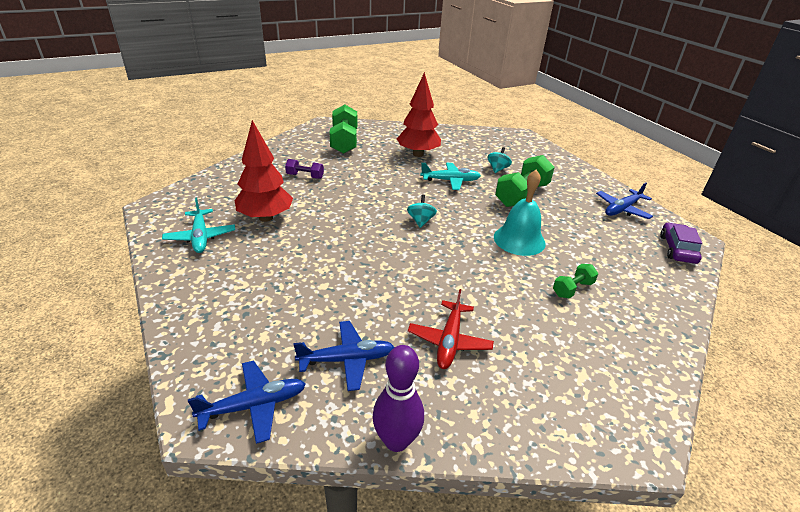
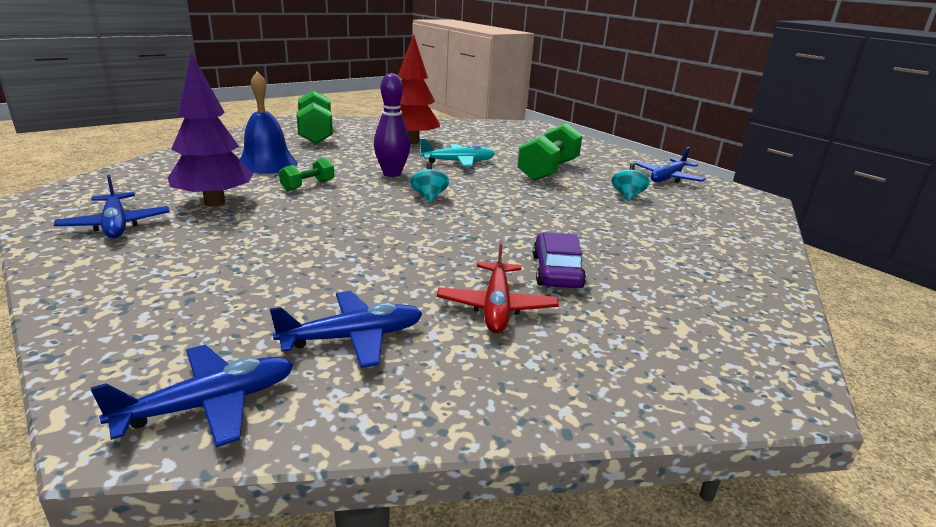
camera: 10 degrees left, 10 degrees down
(200, 237) = (116, 225): turquoise plane -> blue plane
(266, 217) = (214, 202): red tree -> purple tree
(305, 176) = (267, 164): purple dumbbell -> blue bell
(396, 441) = (446, 424): purple bowling pin -> purple bowling pin (392, 174)
(497, 169) = (512, 151): turquoise spinning top -> turquoise spinning top (627, 196)
(519, 240) = (557, 208): turquoise bell -> none
(572, 289) = (638, 247): green dumbbell -> green dumbbell (308, 186)
(677, 249) = (743, 207): purple car -> purple car (556, 271)

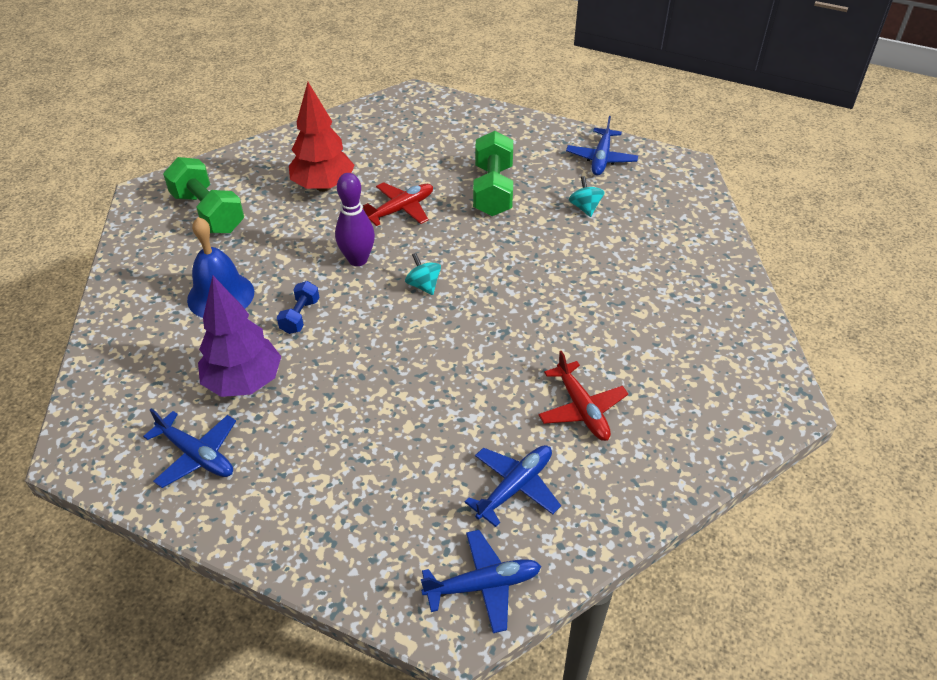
camera: 25 degrees left, 20 degrees up
(209, 404) = (483, 585): blue plane -> blue plane turned 45 degrees clockwise
(308, 186) = (300, 316): green dumbbell -> blue dumbbell
(458, 162) = (400, 209): turquoise plane -> red plane
(556, 271) = (595, 347): purple car -> none

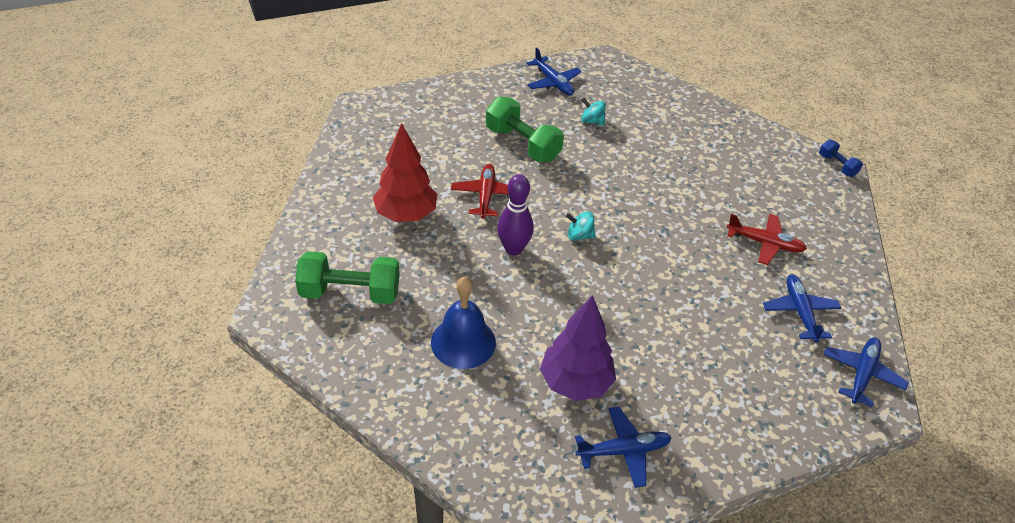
camera: 50 degrees left, 0 degrees up
(300, 316) = (538, 313): blue dumbbell -> blue dumbbell (837, 165)

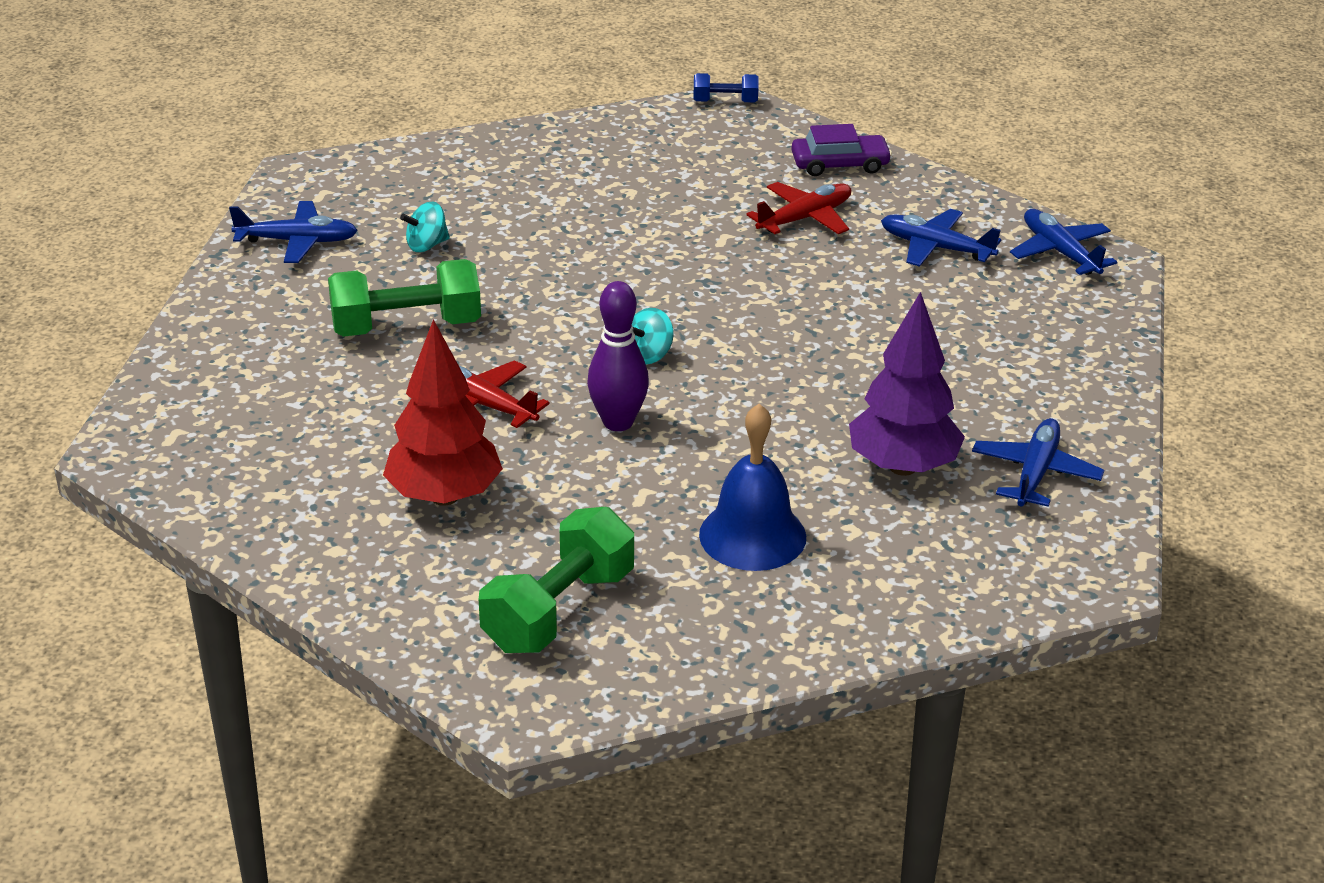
camera: 55 degrees left, 10 degrees down
(834, 236) = (840, 164): none -> purple car

